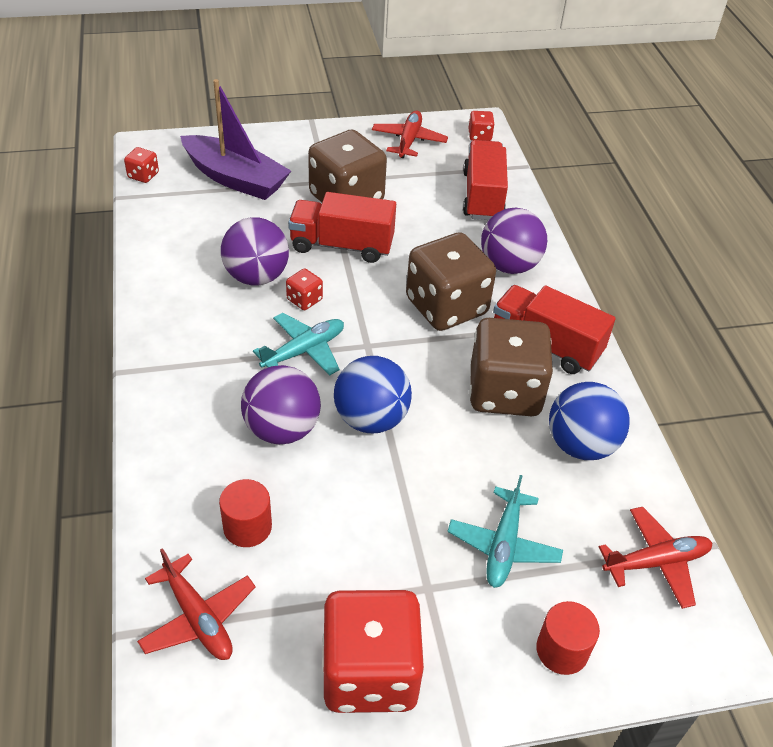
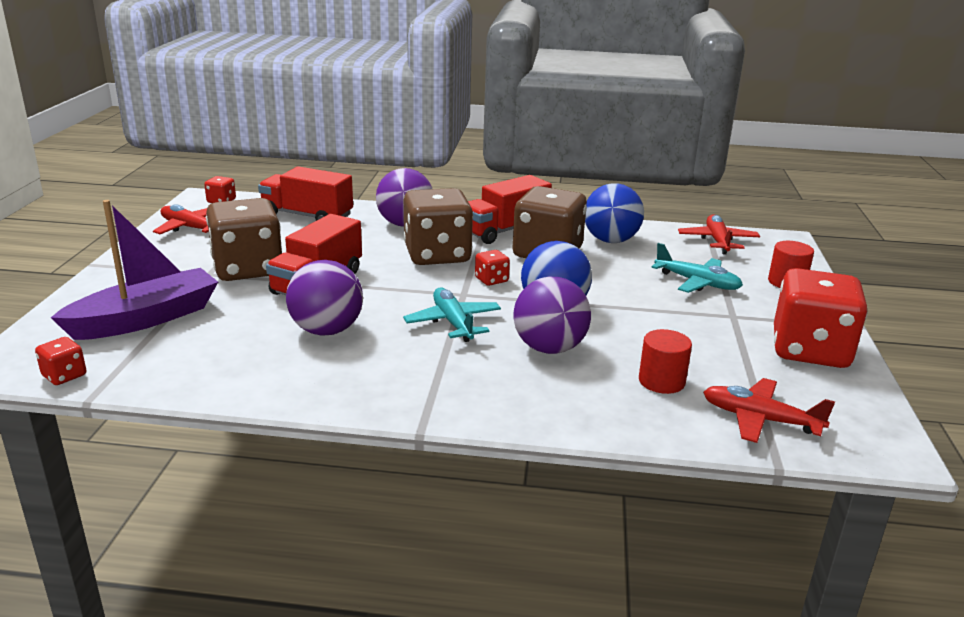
camera: 70 degrees left, 20 degrees down
(198, 618) = (760, 419): red plane -> red plane turned 135 degrees counterclockwise
(304, 300) = (382, 312): red dice -> red dice (491, 280)

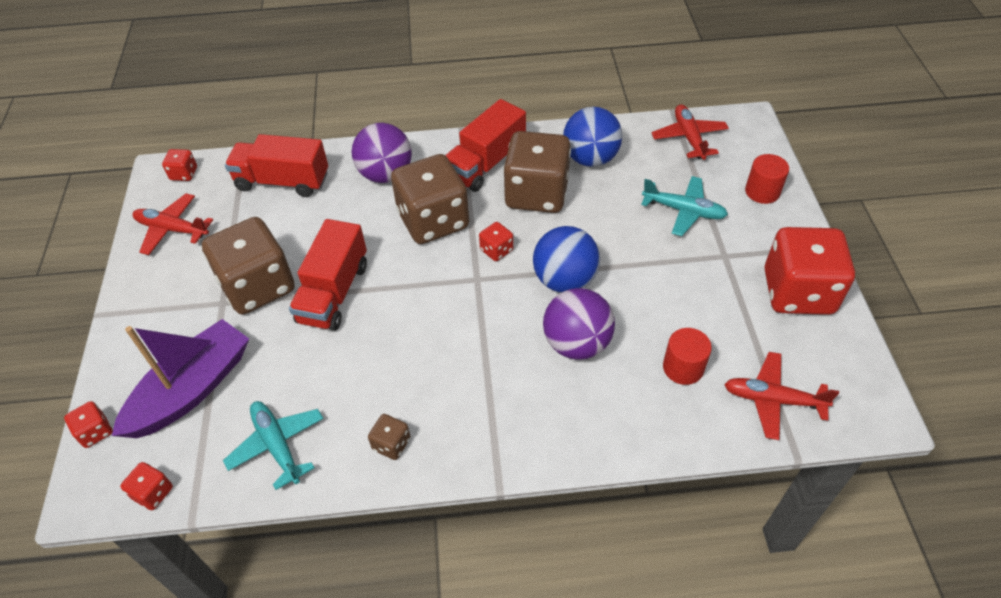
camera: 10 degrees left, 25 degrees up
(38, 330) = (95, 432): none -> red dice
(321, 383) = (391, 444): none -> brown dice
(326, 330) = (369, 366): purple ball -> none
(453, 323) = (481, 326): turquoise plane -> turquoise plane (277, 445)

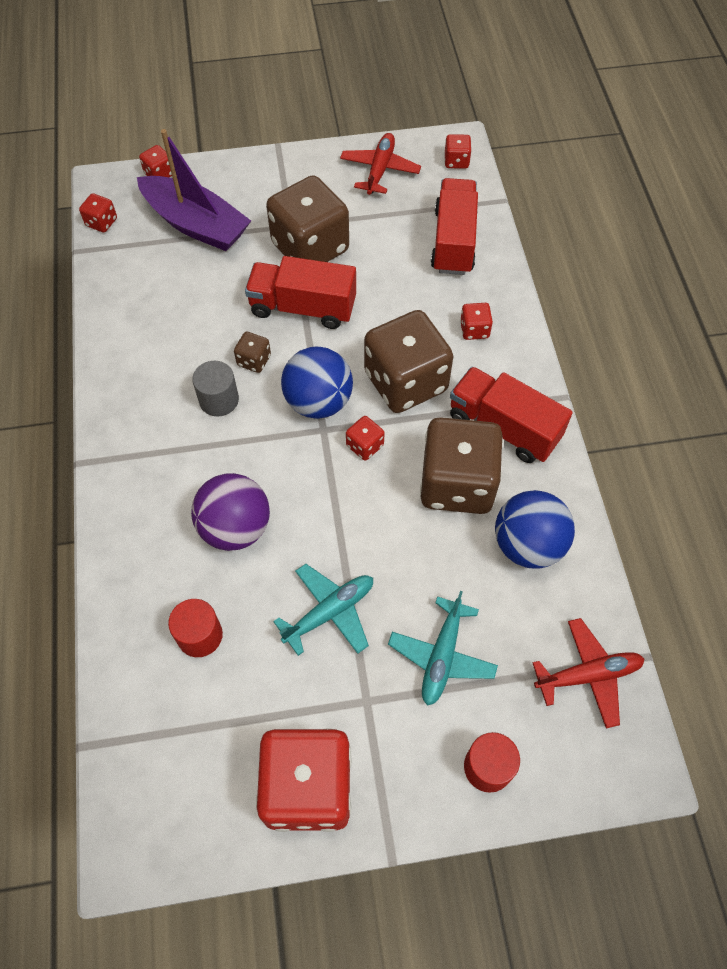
camera: 85 degrees right, 10 degrees up
(277, 445) = (136, 293): turquoise plane -> turquoise plane (330, 612)
(385, 174) = (474, 330): purple ball -> red dice
(391, 444) = (130, 375): brown dice -> brown dice (254, 360)
(434, 360) = (219, 400): none -> grey cylinder
(565, 280) = (322, 515): blue ball -> blue ball (318, 402)
(773, 400) = (152, 730): red plane -> none

